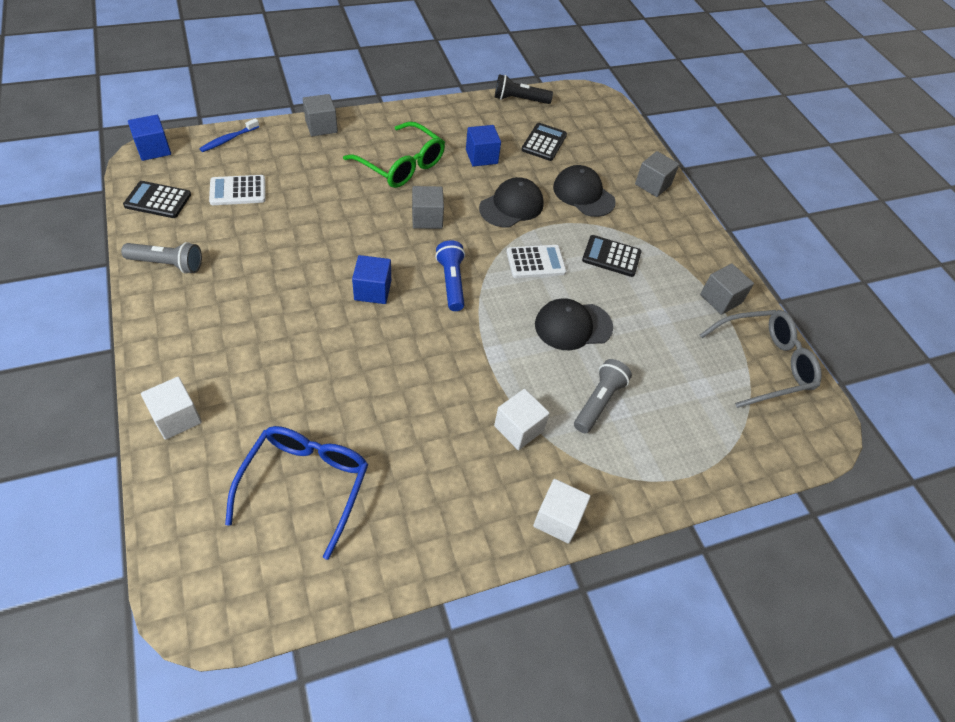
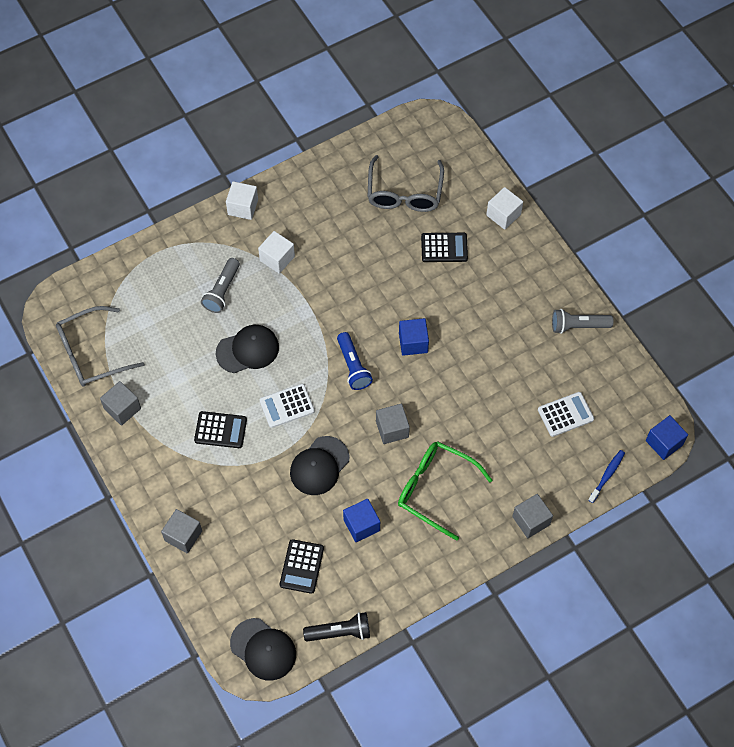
camera: 175 degrees right, 10 degrees up
(158, 200) = (624, 385): black calculator -> black calculator (444, 248)
(305, 485) = (404, 193): blue glasses -> grey glasses
(583, 194) = (253, 501): black cap -> black cap (263, 649)

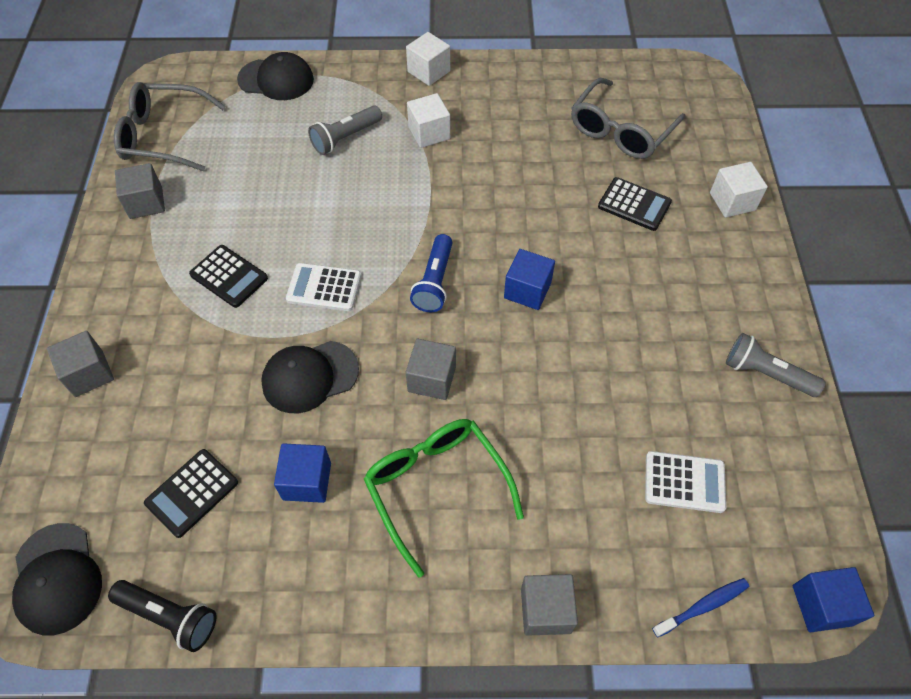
camera: 30 degrees right, 5 degrees down
(248, 350) = (326, 207): black cap -> black cap (276, 79)

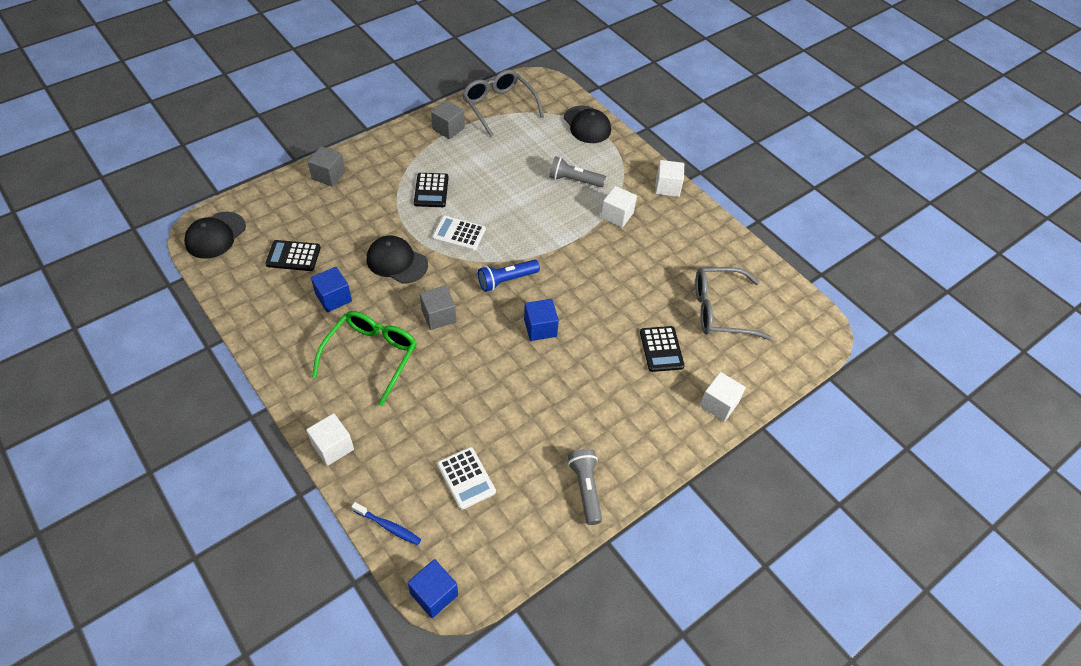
camera: 50 degrees right, 5 degrees down
(169, 617) = (224, 288): black flashlight -> none
(324, 287) = (459, 234): white calculator -> white calculator turned 45 degrees counterclockwise
(545, 610) = (333, 447): grey cube -> white cube

